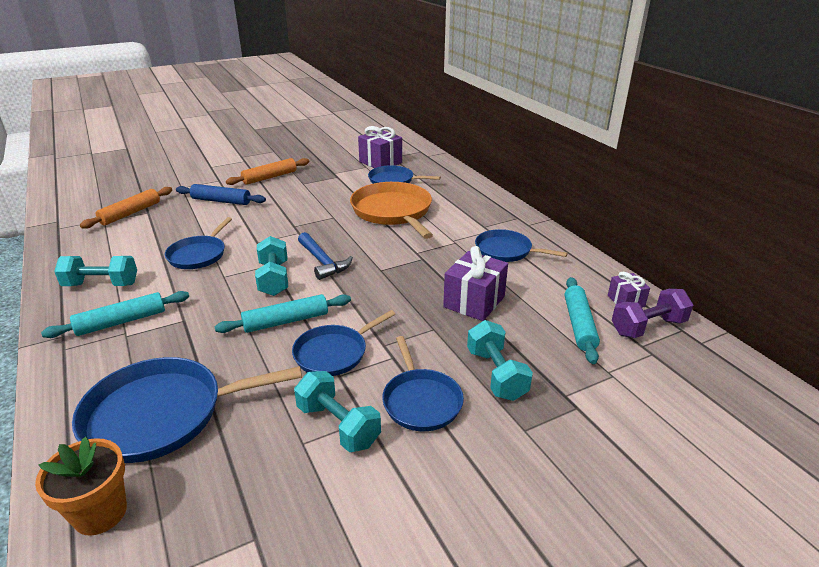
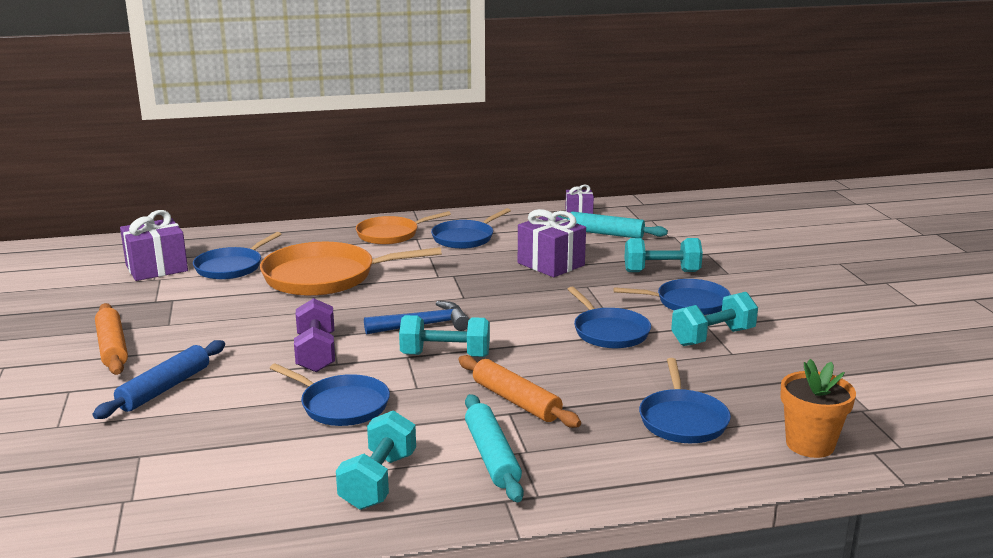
camera: 75 degrees left, 10 degrees down
(130, 213) = (125, 473): orange rolling pin -> orange rolling pin (516, 401)
(162, 414) = (682, 420): blue pan -> blue pan, size x0.61
(286, 321) = (542, 352): turquoise rolling pin -> none
(489, 219) = (391, 234): none -> orange pan
(648, 327) = (618, 214): purple dumbbell -> purple dumbbell (316, 353)

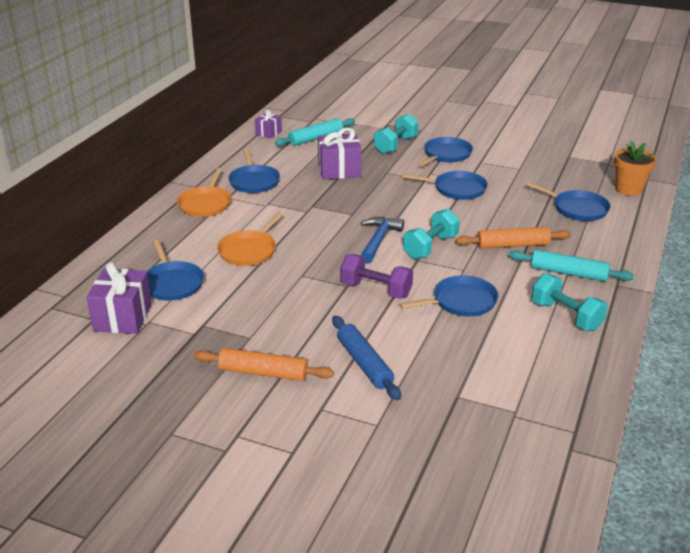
camera: 55 degrees left, 10 degrees up
(325, 277) = (249, 250): orange pan -> orange pan, size x0.61
(713, 337) = (496, 166): turquoise dumbbell -> none

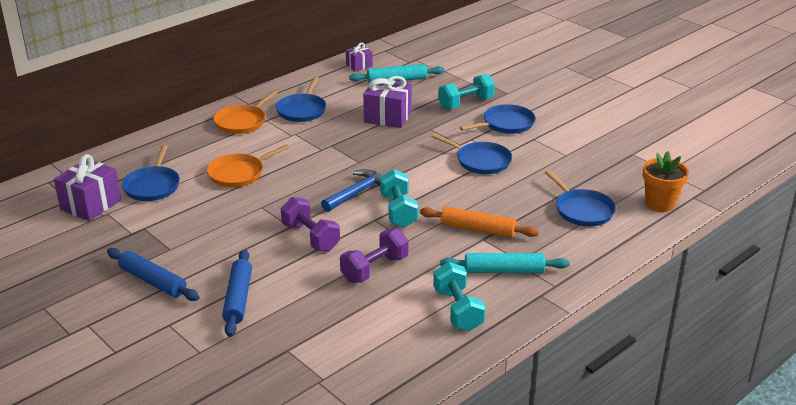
camera: 25 degrees right, 0 degrees up
(263, 373) = (153, 281): orange rolling pin -> blue rolling pin
(430, 247) = (398, 211): turquoise dumbbell -> turquoise dumbbell turned 75 degrees counterclockwise
(461, 302) = (374, 269): blue pan -> purple dumbbell
(568, 273) = (504, 271): turquoise rolling pin -> turquoise rolling pin turned 45 degrees counterclockwise

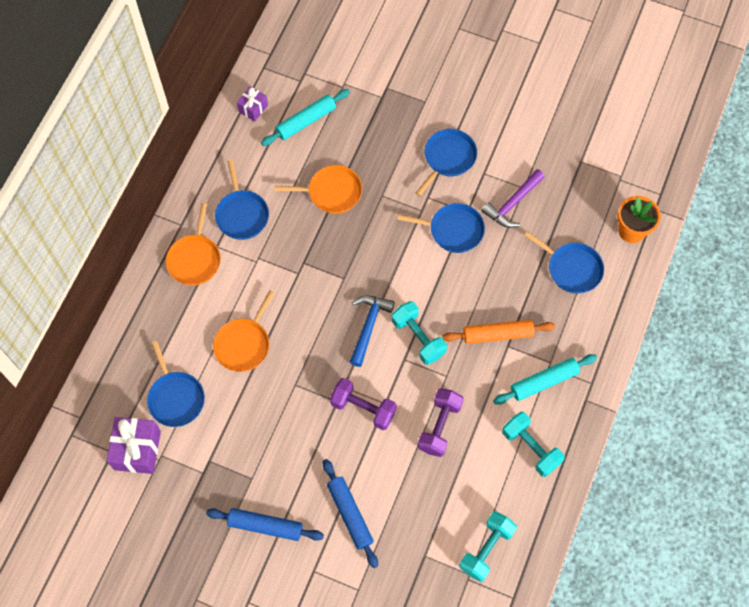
camera: 25 degrees left, 35 degrees up
(387, 117) = (331, 192): purple gift -> orange pan
(466, 103) = (394, 137): turquoise dumbbell -> turquoise dumbbell (486, 549)
(548, 160) = (512, 204): none -> purple hammer

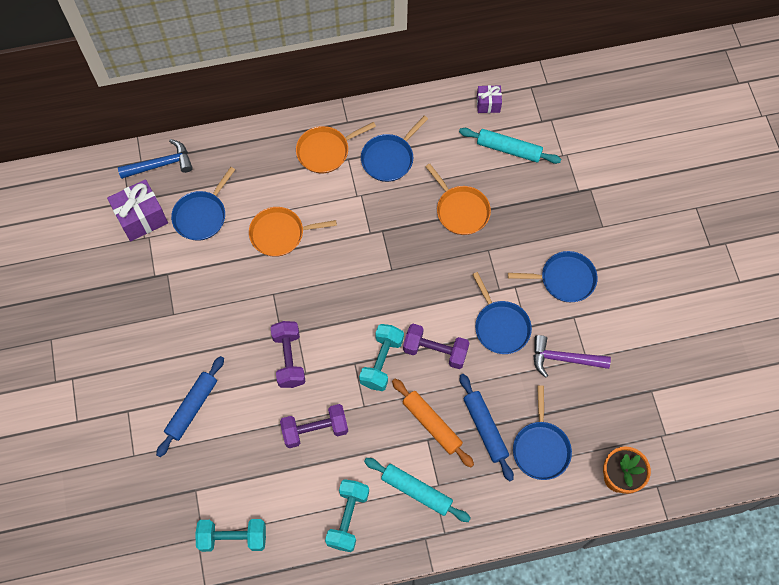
camera: 55 degrees right, 0 degrees up
(265, 526) = (141, 350): blue rolling pin -> blue rolling pin (485, 428)
(368, 326) = (363, 316): blue hammer -> blue hammer (161, 164)
(438, 291) = (435, 351): none -> purple dumbbell

